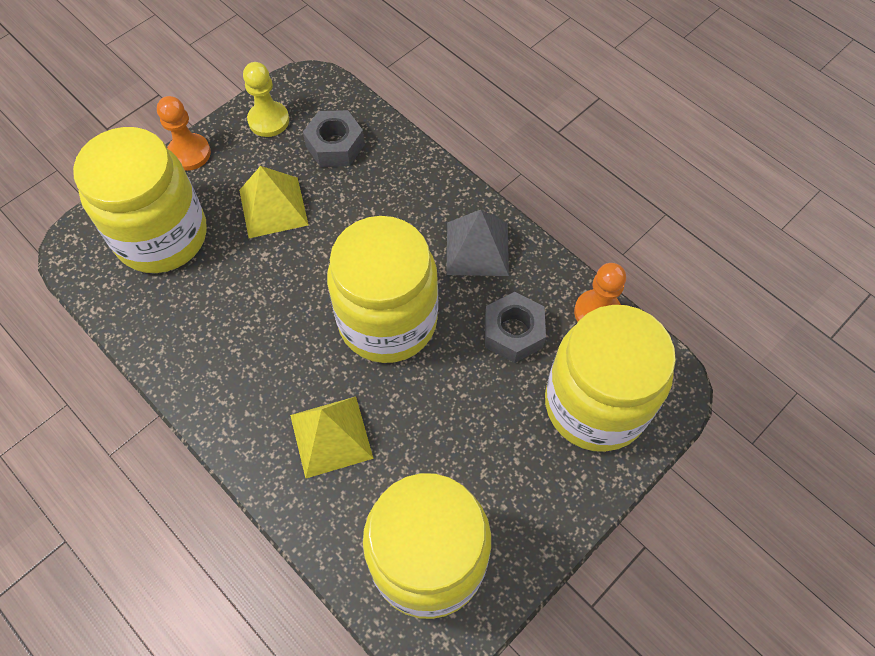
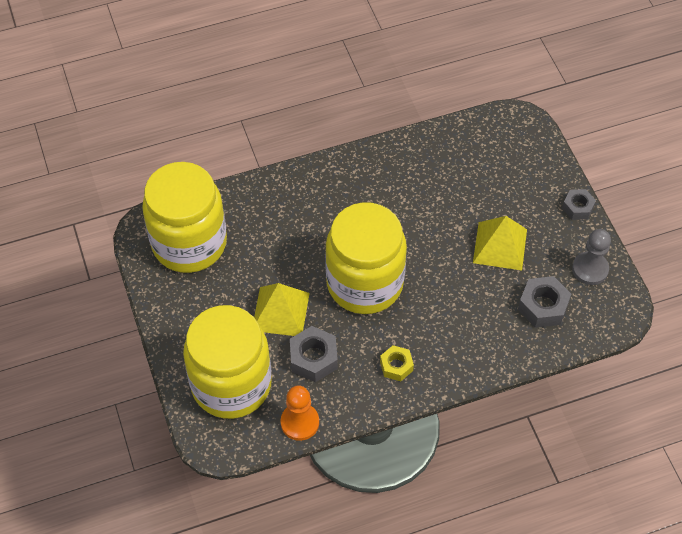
camera: 115 degrees right, 5 degrees down
(162, 236) = (505, 171): yellow jar -> none
(189, 153) = (577, 207): orange pawn -> grey nut
(268, 120) = (590, 269): yellow pawn -> grey pawn
(331, 436) = (297, 221): yellow pyramid -> yellow pyramid (280, 311)
(477, 248) = (396, 366): grey pyramid -> yellow nut

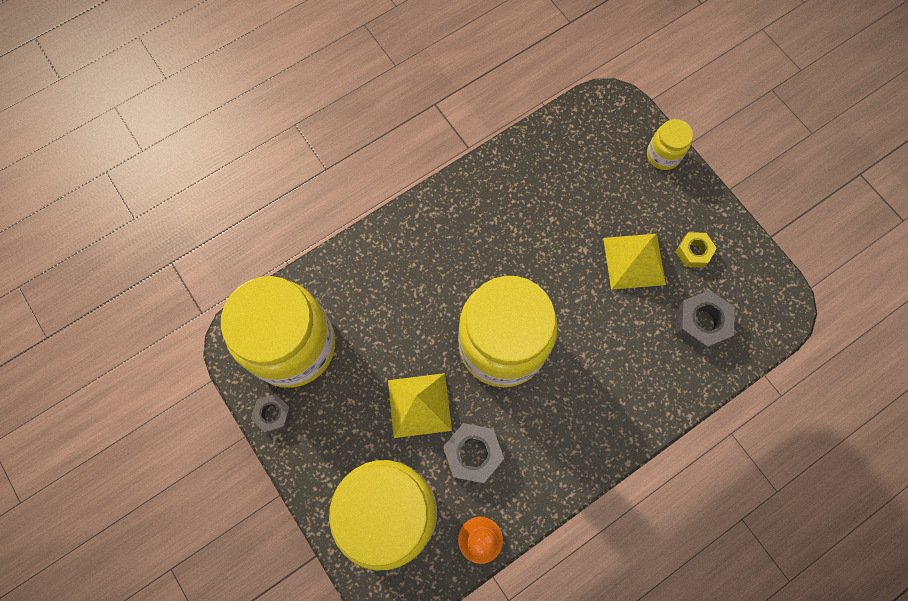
camera: 15 degrees left, 15 degrees up
(396, 366) = (565, 439): yellow nut -> yellow nut (693, 252)
(552, 170) = (663, 155): none -> yellow jar
(577, 207) = (702, 193): grey nut -> grey nut (273, 414)
(590, 269) = (736, 265): grey pawn -> none

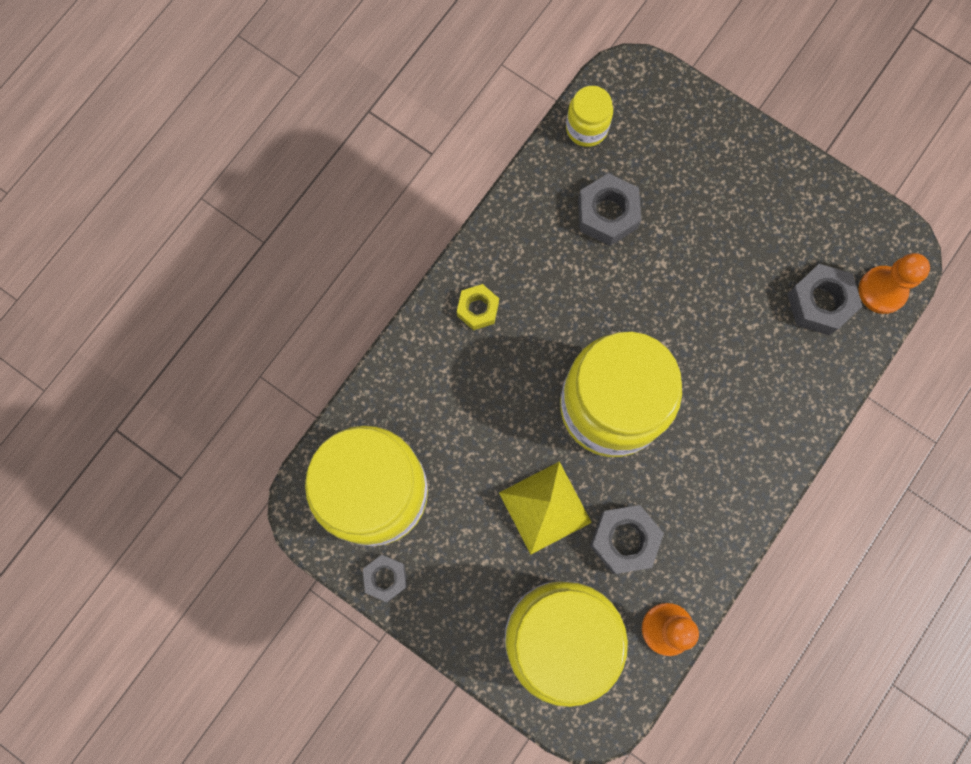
camera: 20 degrees left, 5 degrees up
(554, 198) = (607, 214): none -> grey nut
(634, 261) = (722, 257): yellow pyramid -> none
(663, 155) = (711, 120): yellow jar -> yellow jar (586, 128)
(693, 252) = (784, 224): yellow nut -> yellow nut (478, 309)
(756, 331) = (882, 290): none -> orange pawn

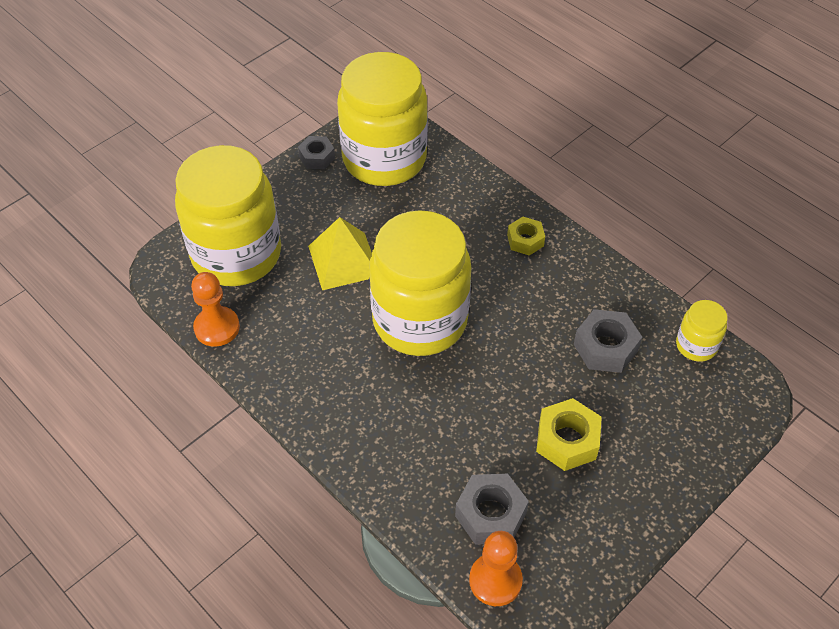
camera: 100 degrees right, 25 degrees down
(624, 540) = (300, 310): grey nut -> none
(724, 242) = (567, 440): none -> yellow nut

